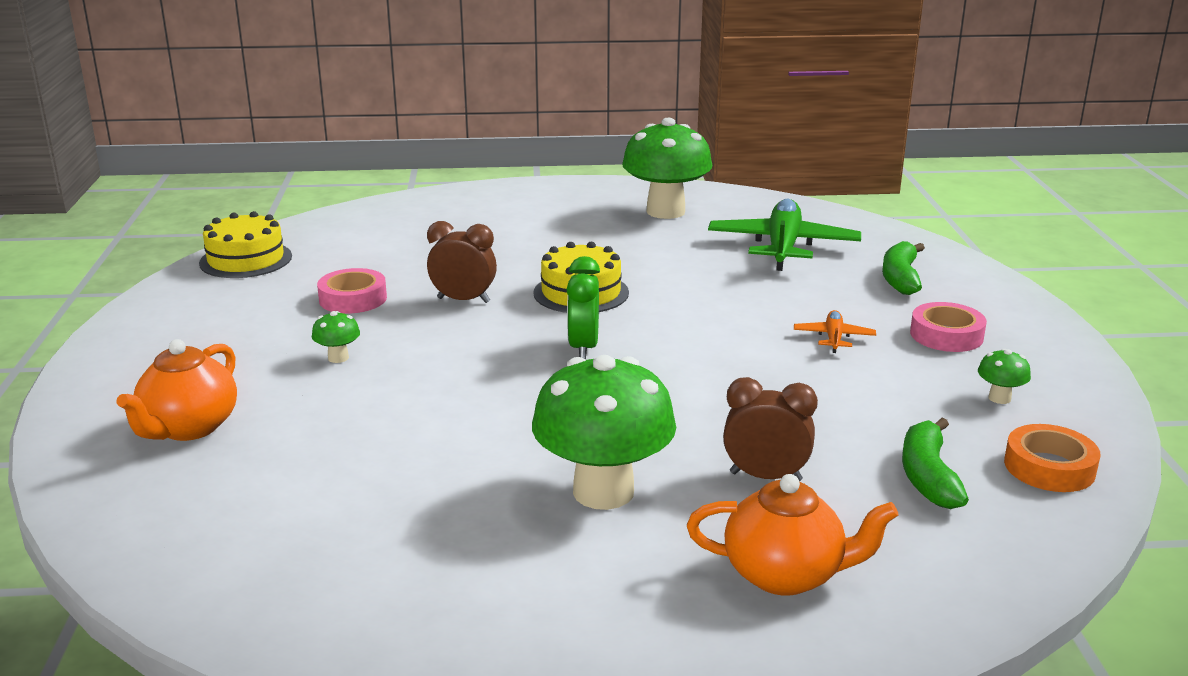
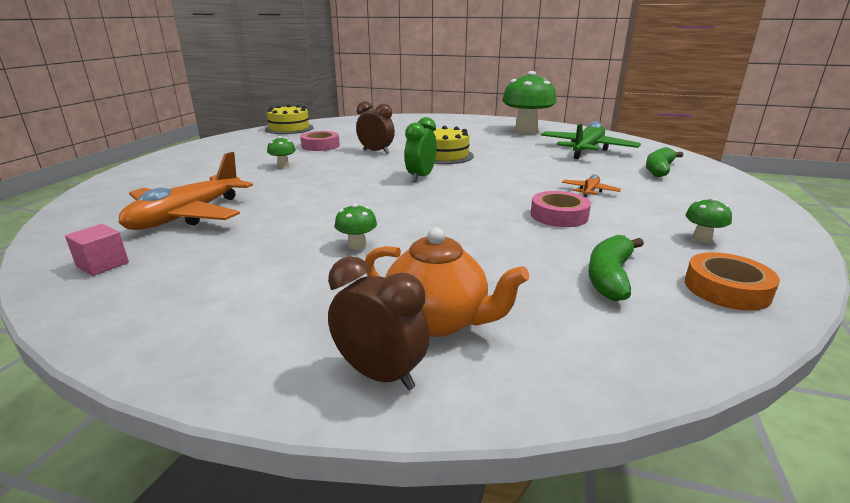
camera: 20 degrees right, 0 degrees up
(189, 428) = (173, 182): orange teapot -> none
(284, 596) = (103, 264): none -> pink cube
(301, 489) = (187, 216): none -> orange plane
(603, 492) = (357, 245): green mushroom -> green mushroom, size x0.41
(765, 477) = (478, 256): brown clock -> brown clock (380, 374)
(946, 335) = (676, 200): pink tape -> pink tape (559, 215)

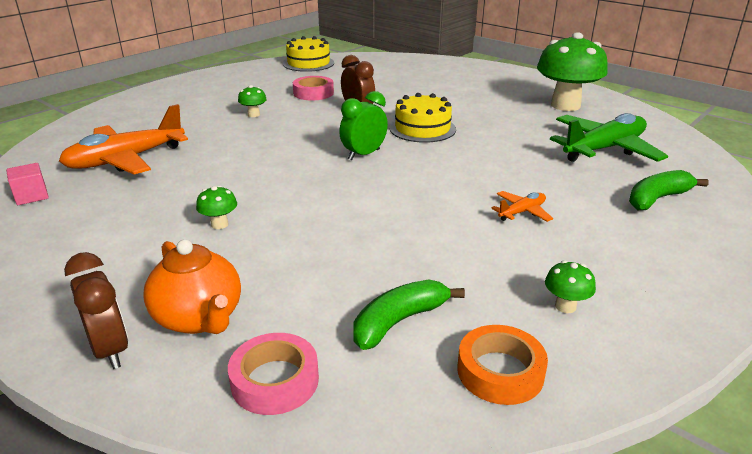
camera: 25 degrees right, 5 degrees up
(559, 215) = (444, 236): pink tape -> pink tape (275, 380)

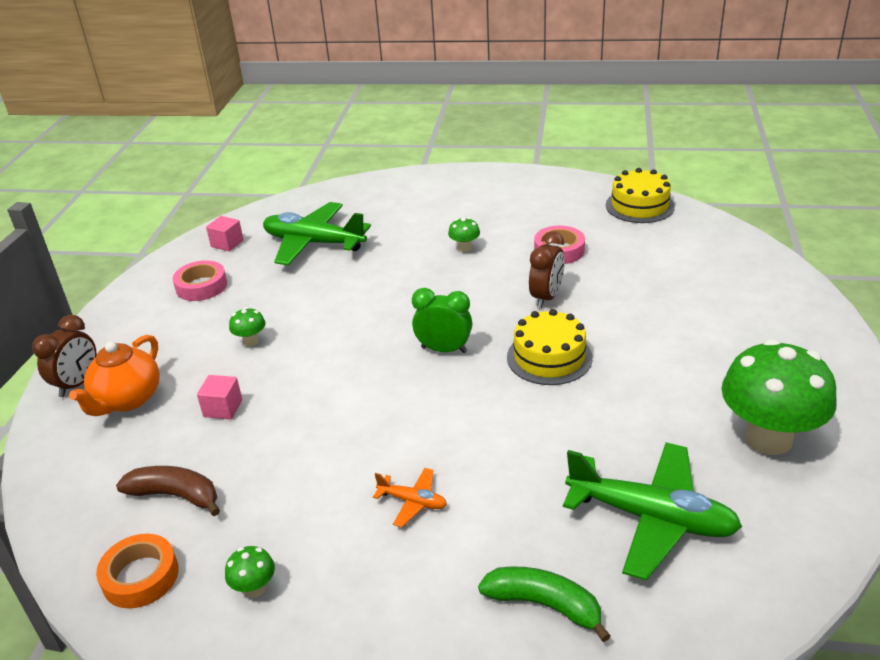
camera: 60 degrees right, 5 degrees up
(126, 160) = (314, 243): orange plane -> green plane
(275, 380) = (79, 467): pink tape -> pink tape (201, 286)
(300, 263) = (223, 408): none -> pink cube
(399, 321) = (176, 495): green banana -> brown banana

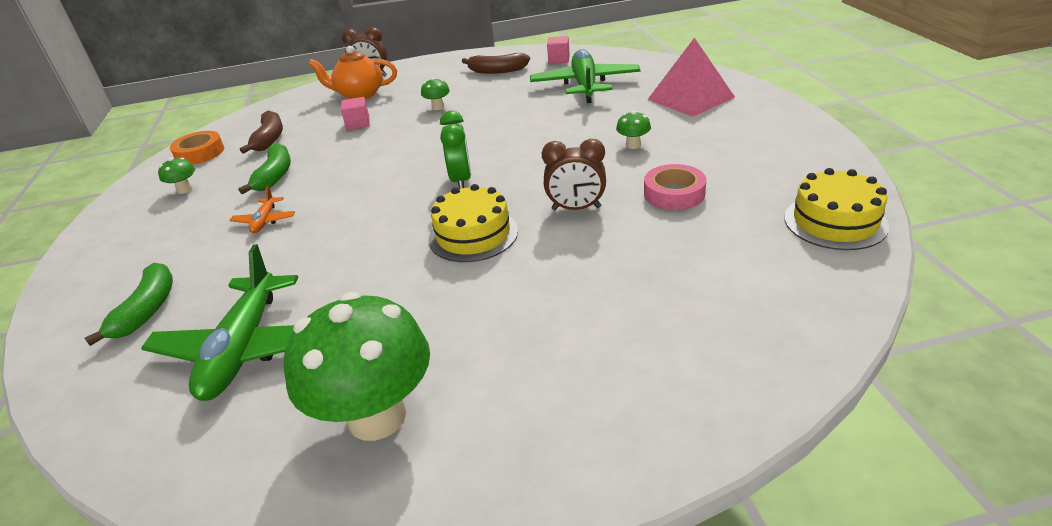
camera: 70 degrees right, 0 degrees up
(201, 286) = (497, 71): pink tape -> brown banana
(300, 491) = (275, 176): none -> green banana
(407, 202) = (690, 98): none -> pink pyramid

